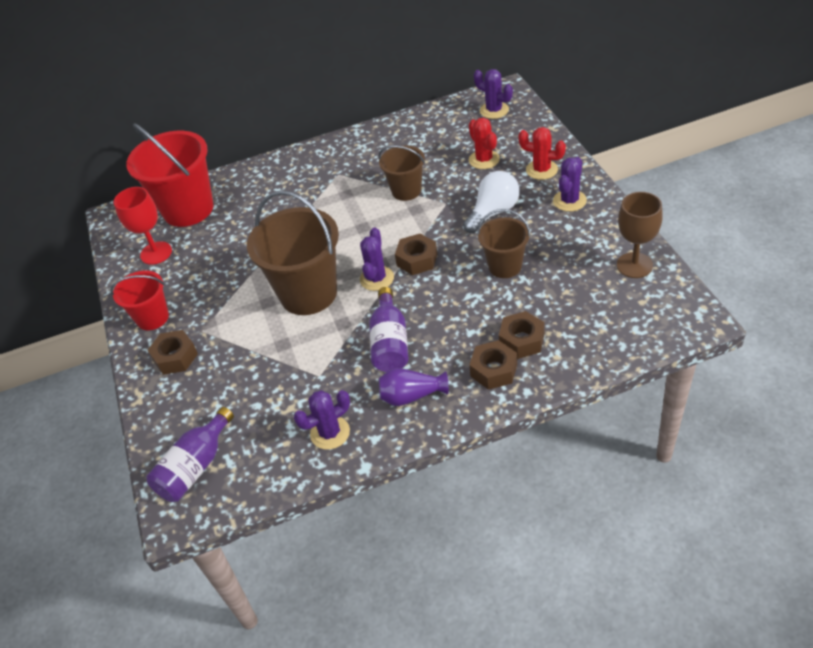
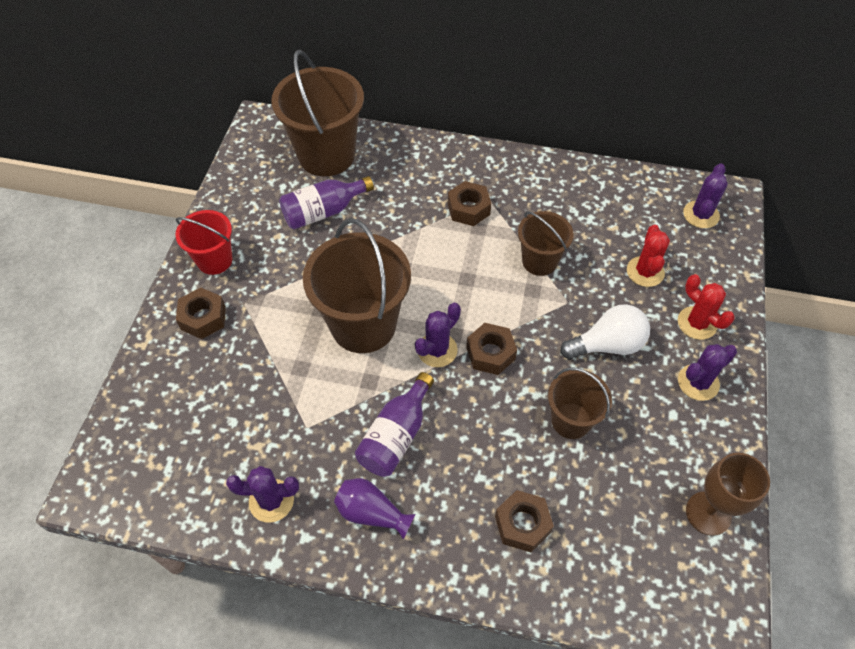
camera: 25 degrees right, 10 degrees up
(156, 253) = (266, 188): red goblet -> none
(188, 209) = (326, 155): red bucket -> brown bucket
(195, 467) = (137, 452): purple bottle -> purple bottle (323, 212)
(494, 110) = (701, 214): purple cactus -> purple cactus turned 45 degrees clockwise
(494, 370) = (469, 540): brown nut -> brown nut (468, 209)

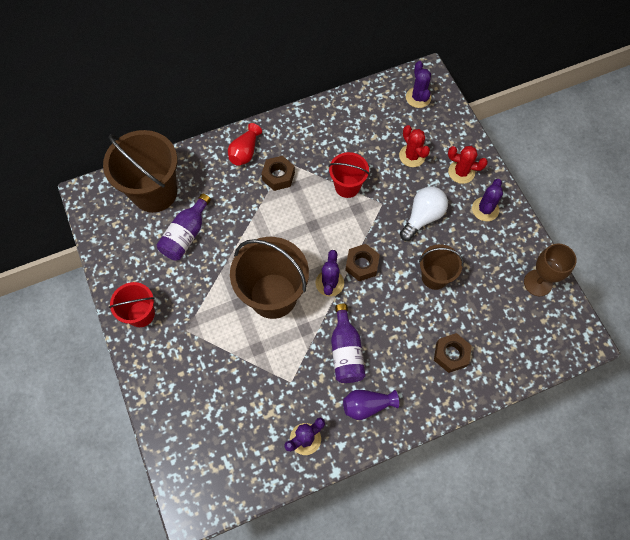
camera: 35 degrees left, 10 degrees up
(203, 318) = (167, 357): brown nut -> none
(451, 167) = (245, 152): none -> red vase
(539, 261) = (347, 186): brown bucket -> red bucket

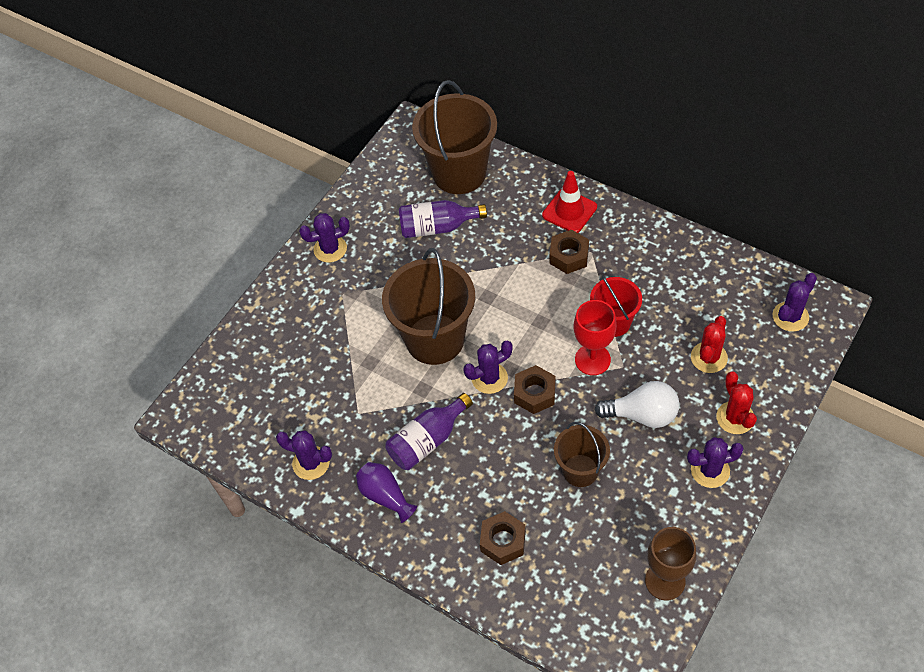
camera: 60 degrees right, 10 degrees down
(141, 314) = (330, 249): red bucket -> purple cactus
(245, 152) = (569, 211): red vase -> red traffic cone
(364, 216) = (592, 359): none -> red goblet

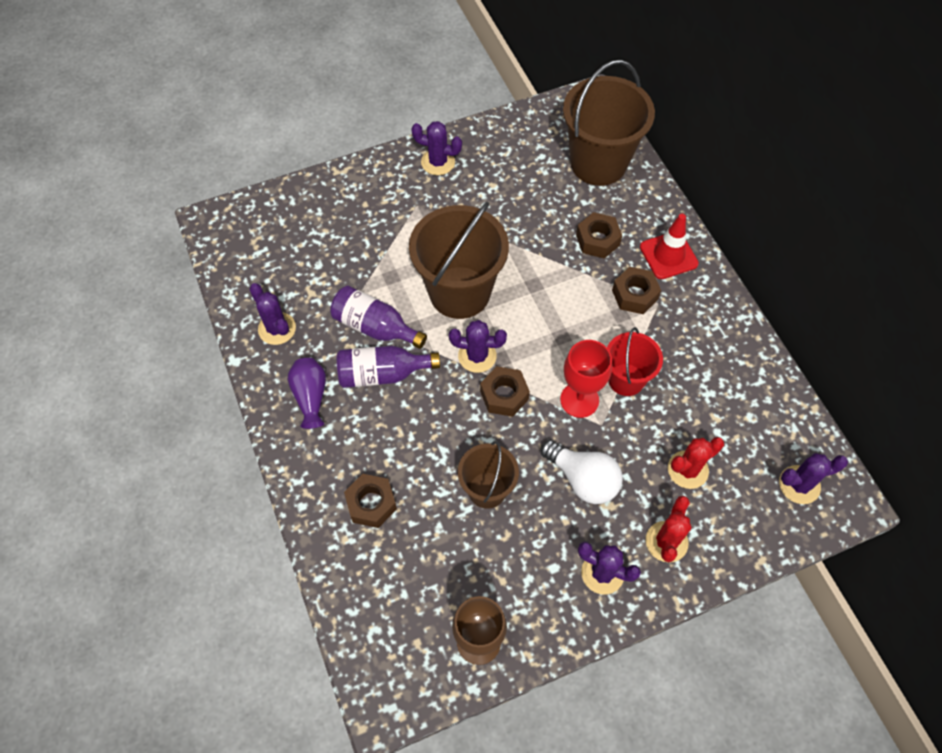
camera: 30 degrees right, 5 degrees up
(437, 227) = (541, 198): purple bottle -> purple bottle (375, 327)
(507, 232) = (597, 240): none -> brown nut

